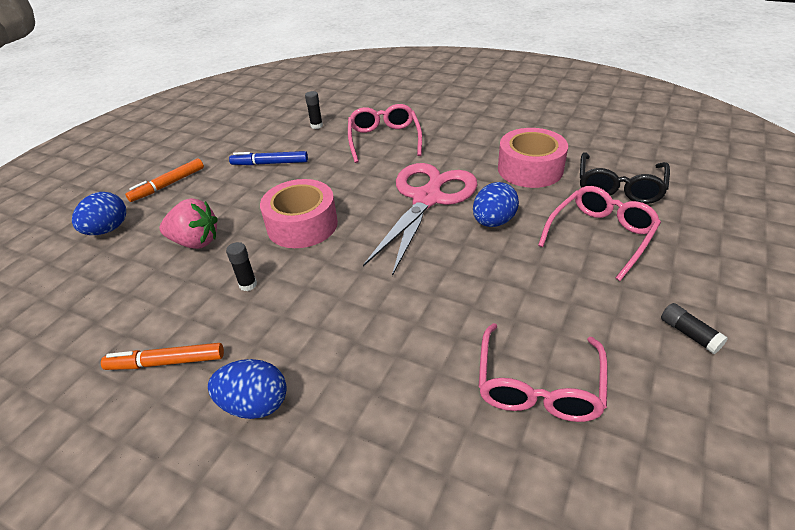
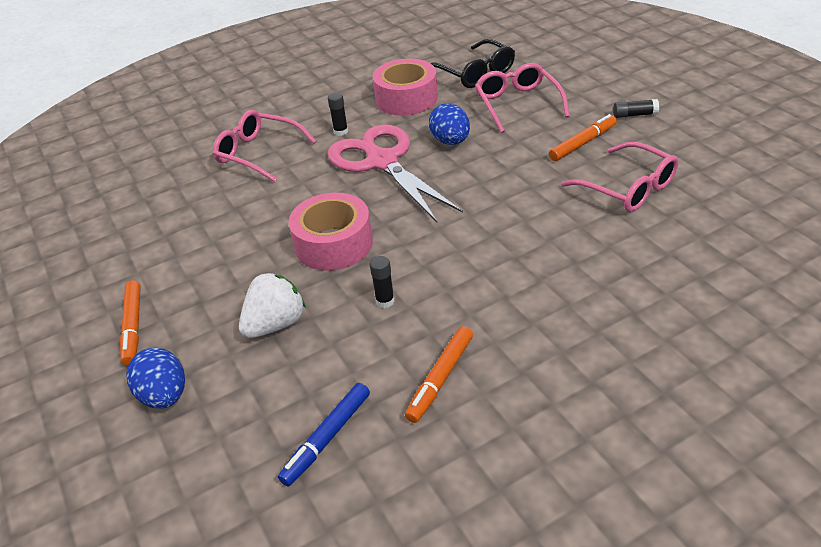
camera: 55 degrees left, 0 degrees up
(195, 242) = (275, 324): pink strawberry -> white strawberry
(255, 404) = (537, 331): blue egg -> none
(270, 163) = (197, 238): blue marker -> blue marker (327, 438)
(316, 126) = (169, 186): black glue stick -> black glue stick (341, 132)
(584, 312) = (583, 143): none -> orange marker

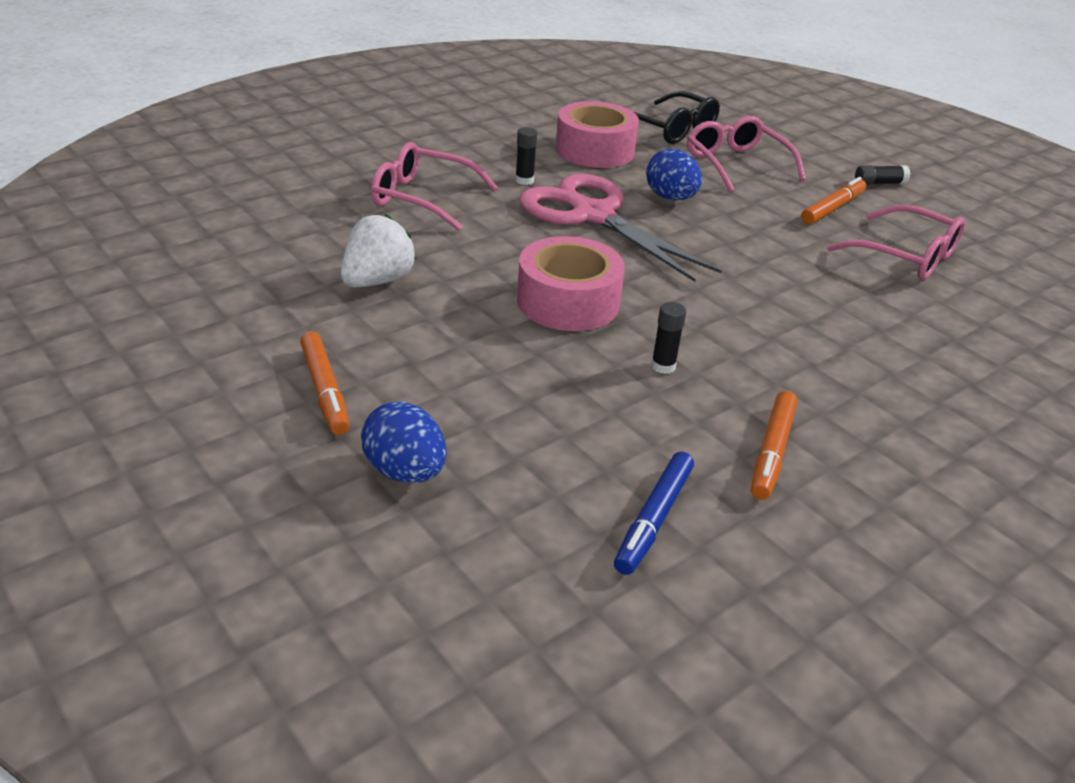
camera: 15 degrees left, 5 degrees down
(275, 324) = (528, 390): white strawberry -> white strawberry (377, 281)

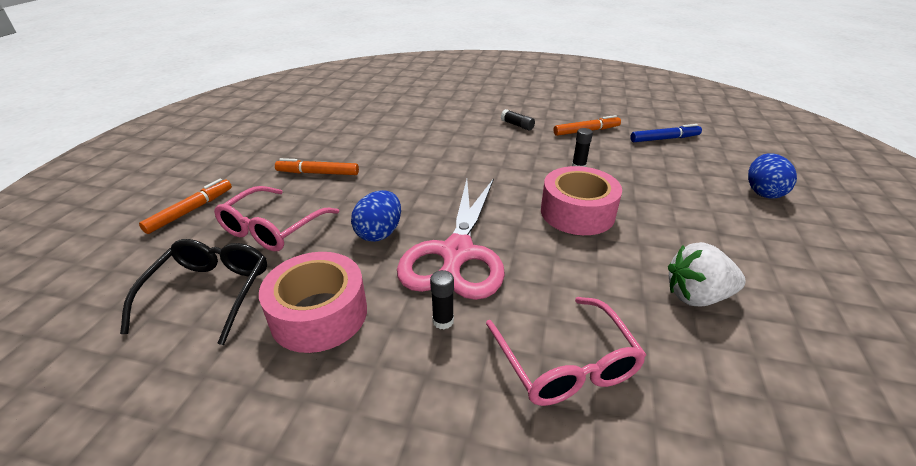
camera: 125 degrees left, 0 degrees up
(325, 390) = (789, 244): orange marker -> orange marker (191, 211)
(879, 183) = (251, 168): black glue stick -> black glue stick (517, 125)
(905, 256) = (361, 141): pink glasses -> none

